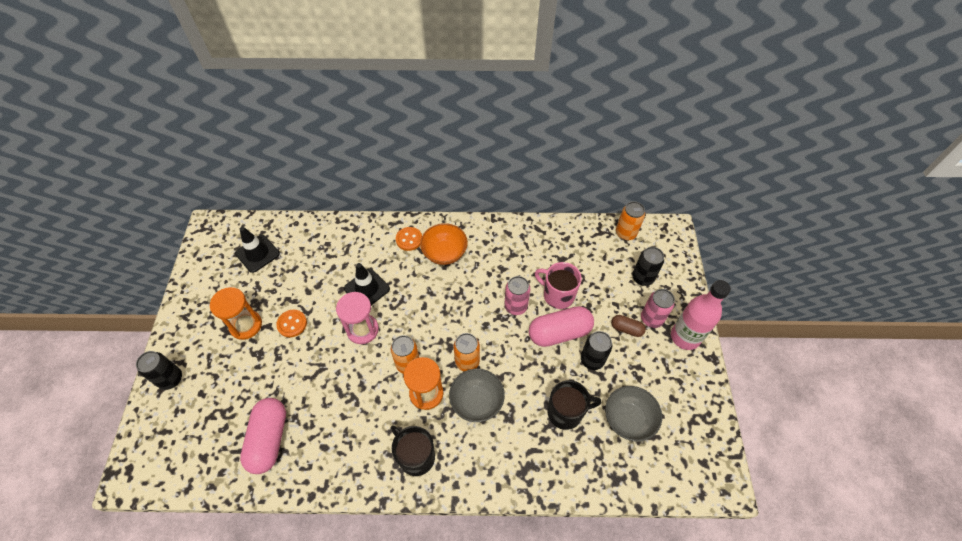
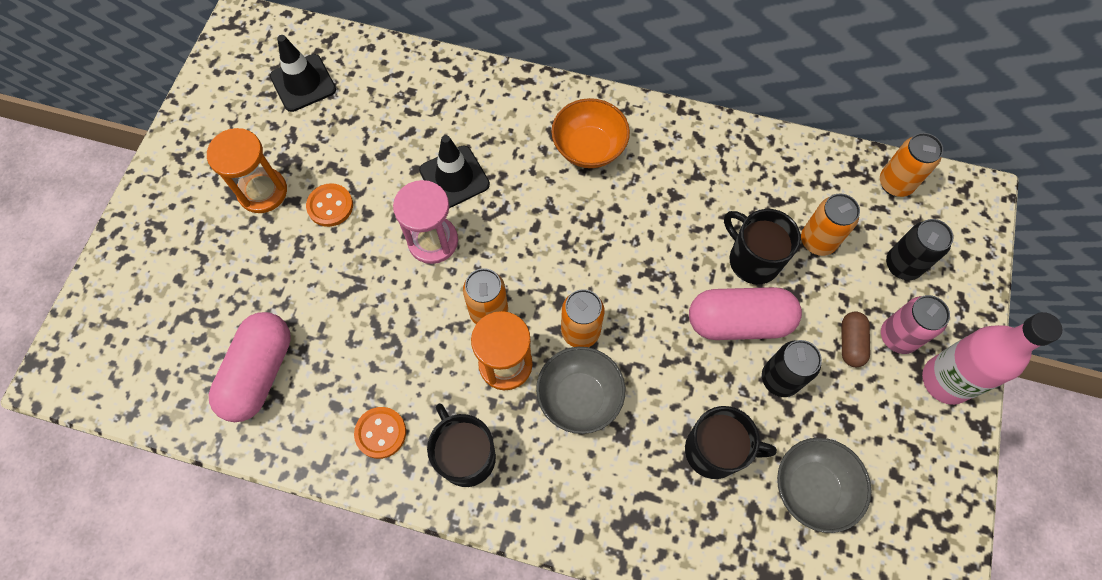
camera: 15 degrees right, 10 degrees up
(171, 379) = (140, 247): black can -> none
(409, 239) = (538, 113): orange button -> orange button (380, 433)
(515, 306) = (680, 262): pink can -> none
(557, 295) = (752, 260): pink mug -> black mug
(591, 275) = (817, 241): none -> orange can
(626, 329) = (851, 343): brown capsule -> brown capsule turned 60 degrees clockwise

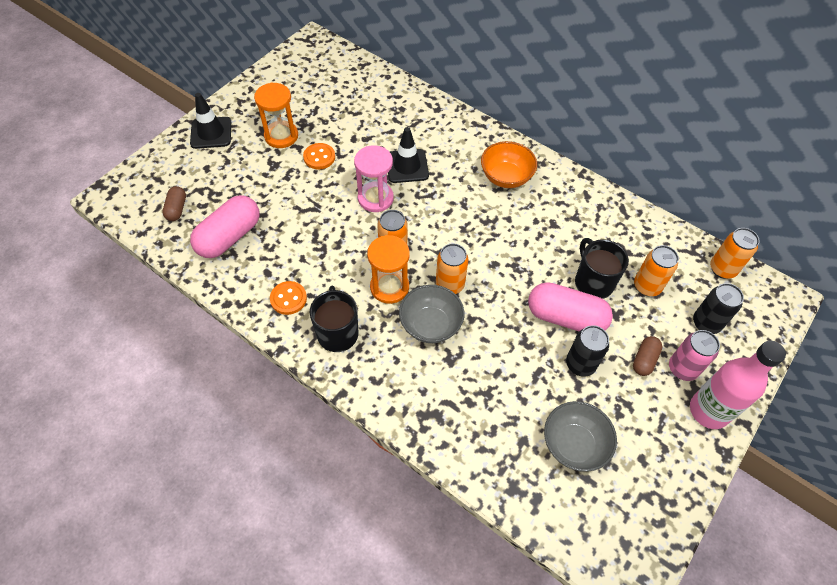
camera: 20 degrees right, 10 degrees down
(165, 358) = (177, 209): none -> brown capsule
(303, 83) = (335, 84): black traffic cone -> black traffic cone (211, 133)
(715, 451) = (512, 393): black mug -> none

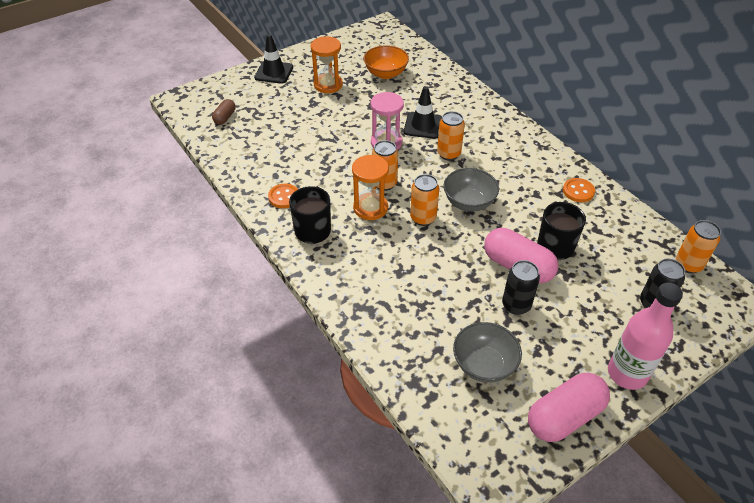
camera: 20 degrees right, 10 degrees down
(229, 237) = (256, 144): pink capsule -> pink capsule (564, 416)
(319, 157) = (352, 105): orange button -> orange button (578, 191)
(430, 325) = (394, 243): grey bowl -> grey bowl (468, 202)
(506, 177) = (507, 151): orange bowl -> orange bowl (386, 73)
(644, 360) = (579, 317): brown capsule -> none
(647, 286) = (606, 261): orange can -> orange can (448, 154)
(682, 369) = (614, 333): pink can -> none

